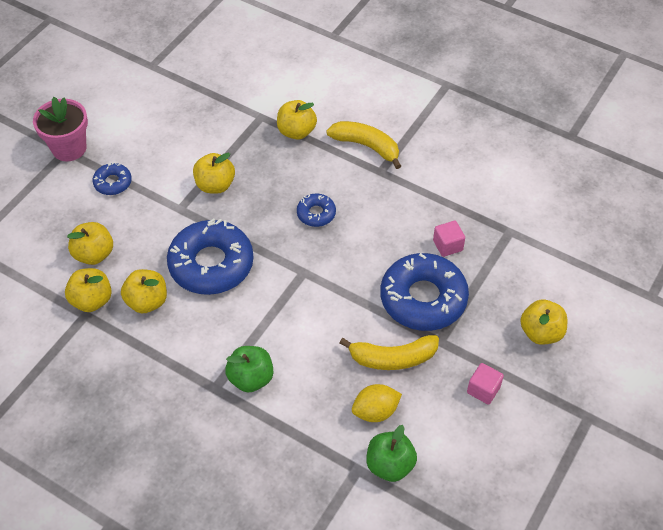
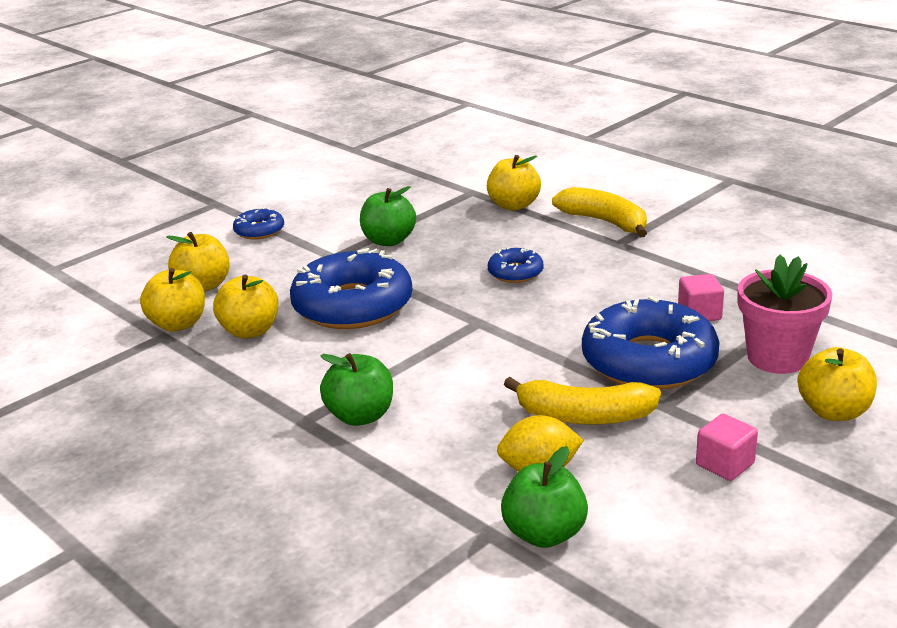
camera: 15 degrees right, 25 degrees down
(69, 148) = (221, 202): pink flower pot -> pink flower pot (777, 357)
(215, 185) = (389, 241): yellow apple -> green apple

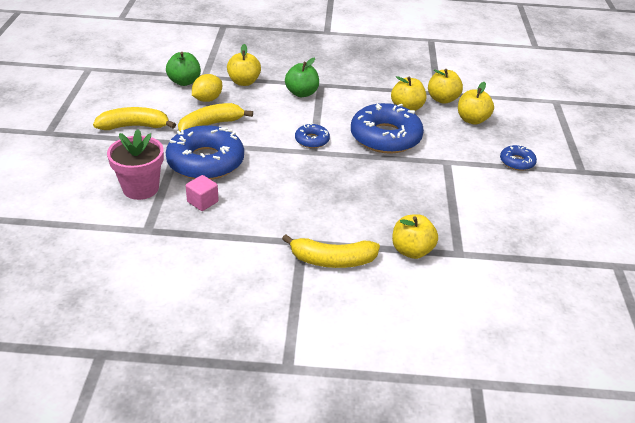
camera: 135 degrees right, 10 degrees up
(389, 241) = (437, 185): green apple -> none
(515, 272) = (335, 190): blue donut -> blue donut (312, 140)
(725, 464) = (134, 126): pink cube -> yellow banana
(834, 411) = (97, 167): yellow apple -> yellow apple (244, 82)

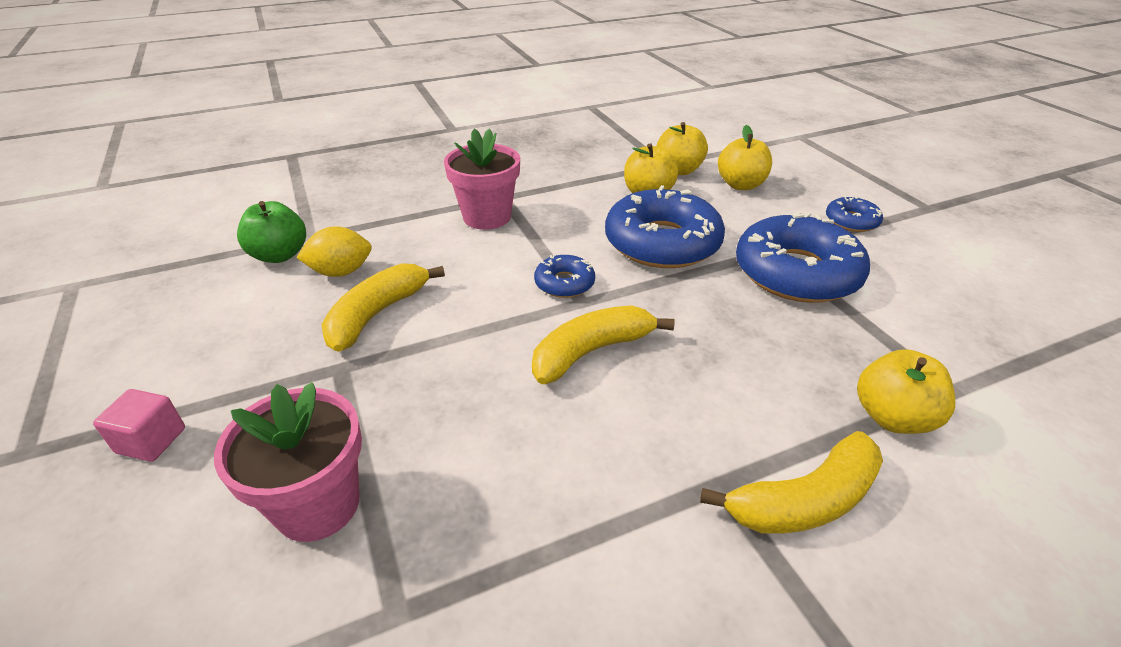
camera: 25 degrees left, 0 degrees up
(134, 126) = (227, 368): yellow banana -> yellow banana (591, 352)
(202, 202) = (470, 479): pink cube -> pink cube (151, 440)
(205, 162) = (416, 388): blue donut -> blue donut (796, 273)
(207, 99) = (341, 272): yellow lemon -> yellow lemon turned 60 degrees clockwise
(244, 82) = (383, 226): yellow apple -> none
(302, 93) = (487, 217): green apple -> pink flower pot

